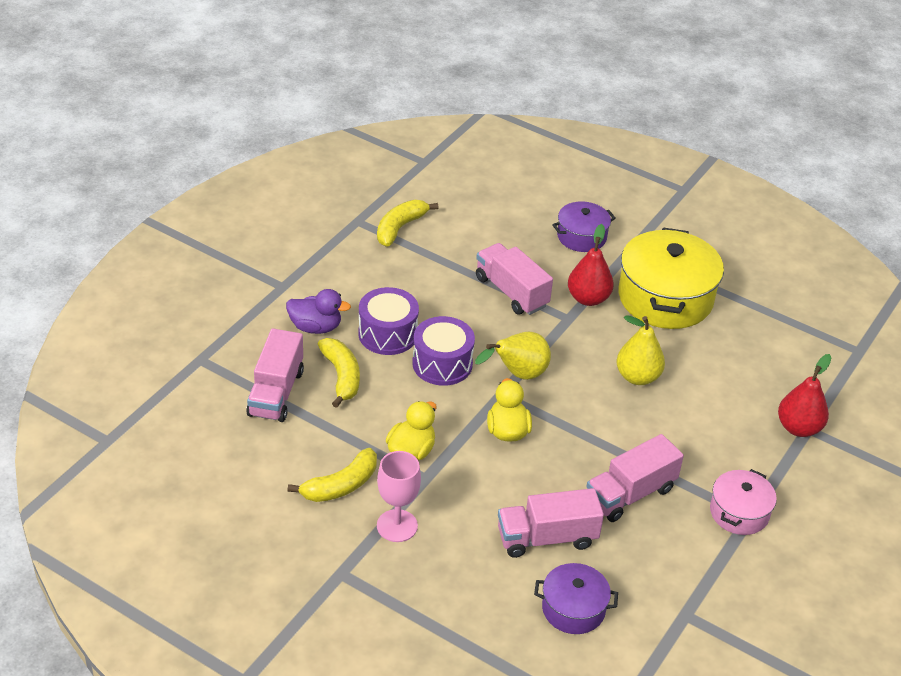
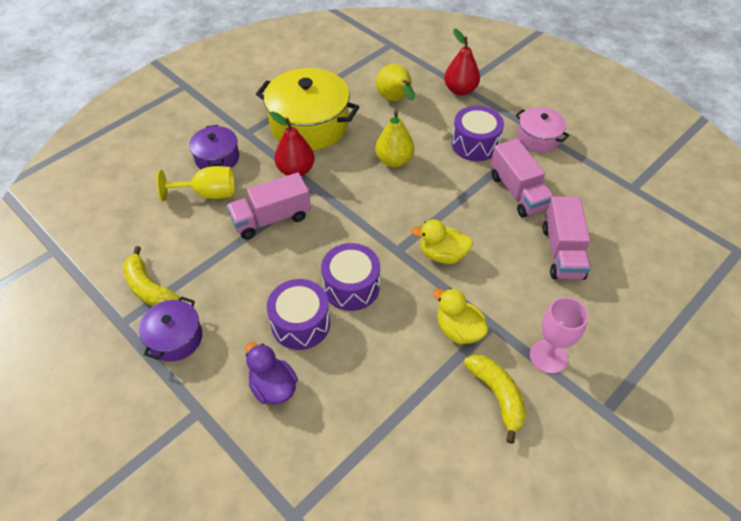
camera: 75 degrees left, 10 degrees up
(276, 393) = (362, 439): pink truck -> none
(315, 327) = (273, 387): purple duck -> purple duck turned 60 degrees counterclockwise
(341, 376) = (351, 373): yellow banana -> none
(518, 374) = (376, 234): yellow pear -> yellow pear (395, 100)
(528, 241) = (208, 194): none -> yellow goblet
(573, 609) = (633, 250): purple pot -> purple pot (175, 338)
(699, 449) = (475, 144): none -> purple drum

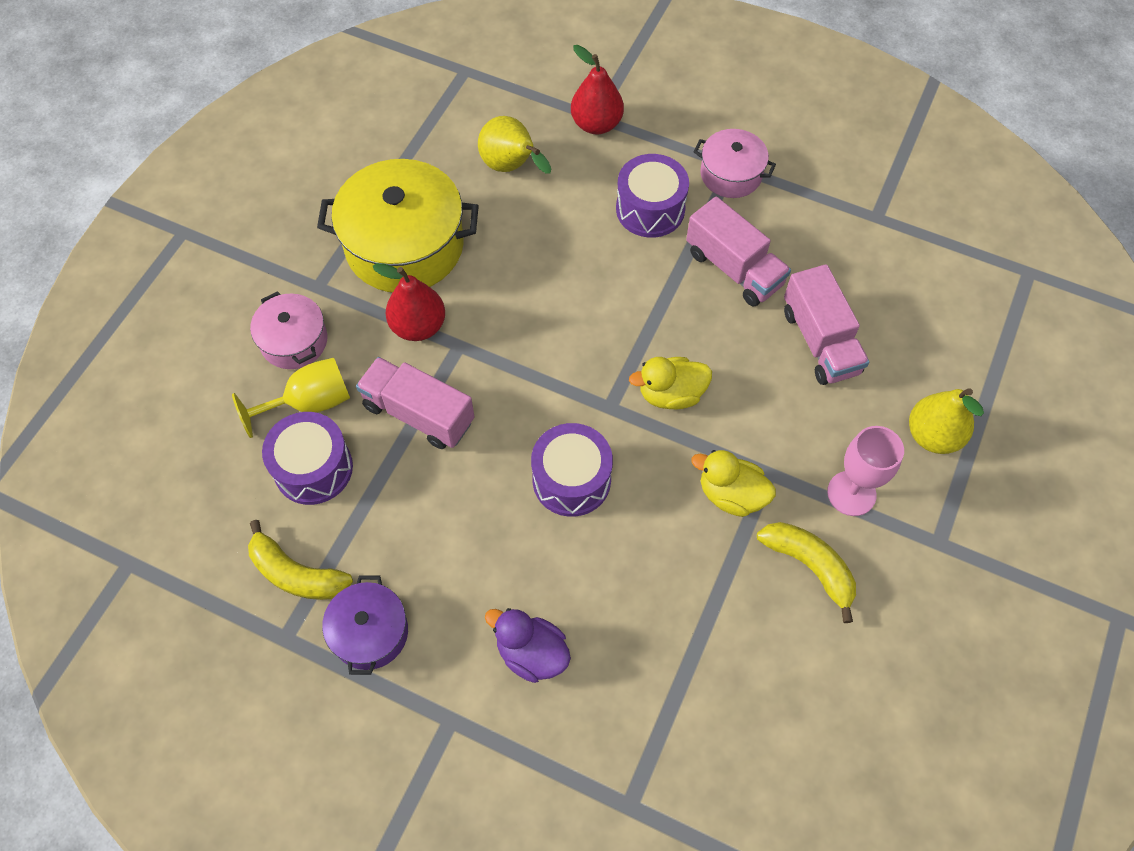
camera: 20 degrees left, 10 degrees up
(217, 158) = (294, 341): purple pot -> pink pot
(271, 219) = (418, 414): pink truck -> pink truck turned 75 degrees clockwise
(300, 323) = (528, 555): purple drum -> purple drum (313, 468)
(394, 160) = (550, 269): yellow pear -> yellow pear (933, 435)

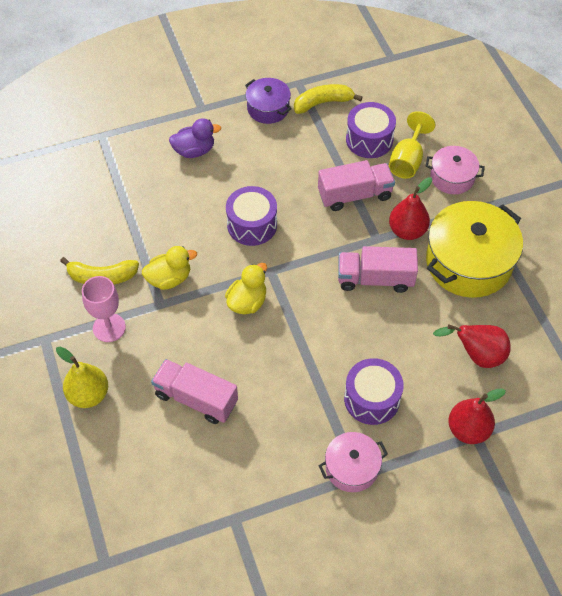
camera: 135 degrees right, 5 degrees down
(511, 167) = (477, 355): yellow pear -> red pear
(734, 268) = (286, 402): pink truck -> pink truck (375, 279)

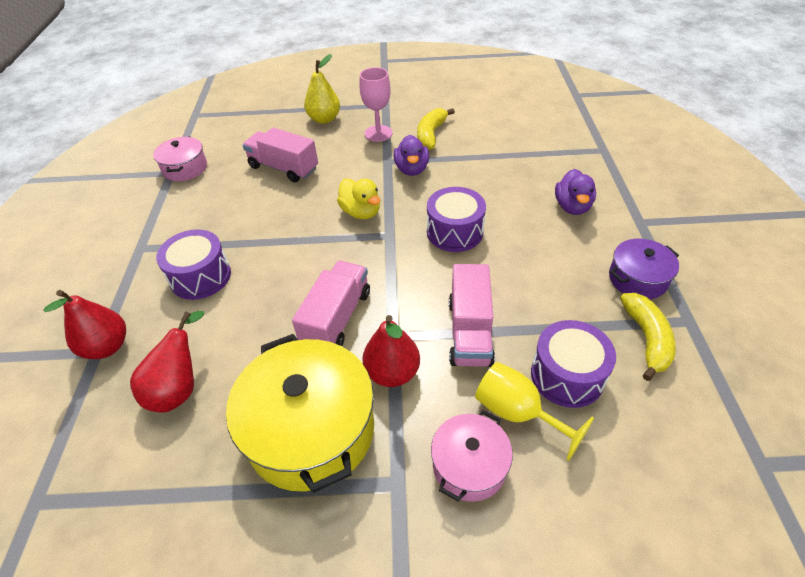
camera: 110 degrees right, 10 degrees down
(169, 279) = (411, 169): yellow duck -> purple duck
(196, 399) = (283, 168): pink truck -> pink truck turned 105 degrees counterclockwise
(351, 468) = (149, 246): pink pot -> pink pot (185, 168)

